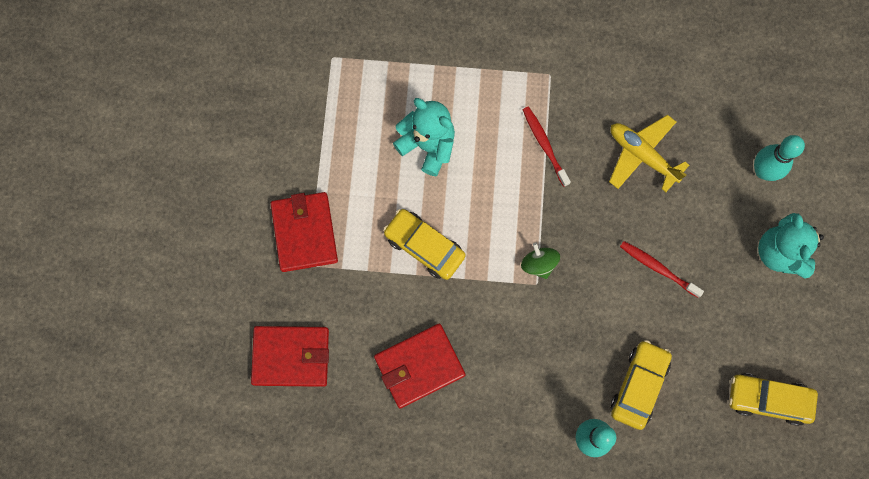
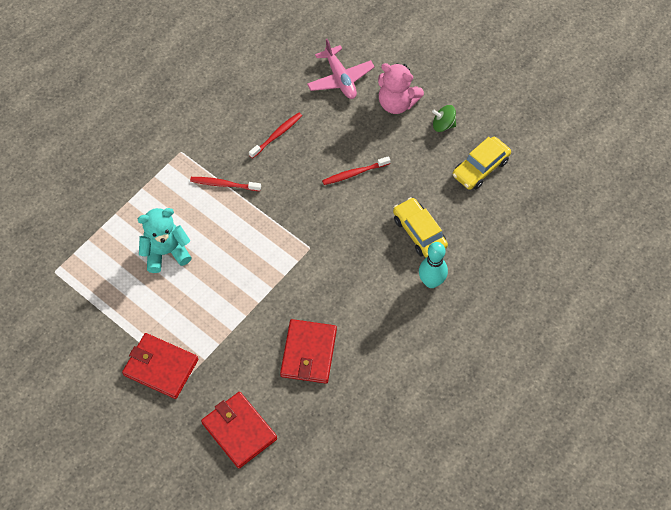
camera: 55 degrees left, 15 degrees down
(291, 356) = (239, 431): red wallet -> red wallet turned 75 degrees counterclockwise
(424, 246) = (231, 298): yellow car -> none
(538, 264) = (298, 238): green spinning top -> green spinning top (443, 125)
(642, 155) = (276, 135): yellow plane -> red toothbrush
(763, 171) = (340, 78): turquoise bowling pin -> pink plane
(780, 252) = (397, 103): turquoise teddy bear -> pink teddy bear

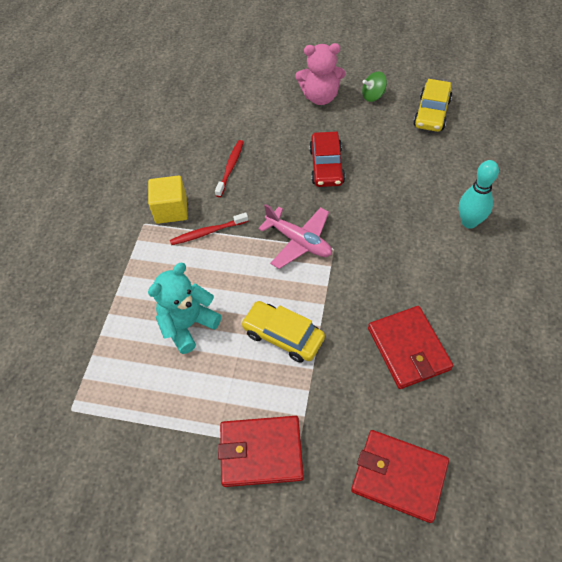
camera: 25 degrees left, 5 degrees down
(208, 150) = (171, 210): none -> yellow cube
(340, 78) = (256, 100): pink plane -> pink plane (299, 241)
(354, 173) = (326, 166): red toothbrush -> red car
(419, 232) = (423, 186): yellow car -> yellow car (283, 336)

